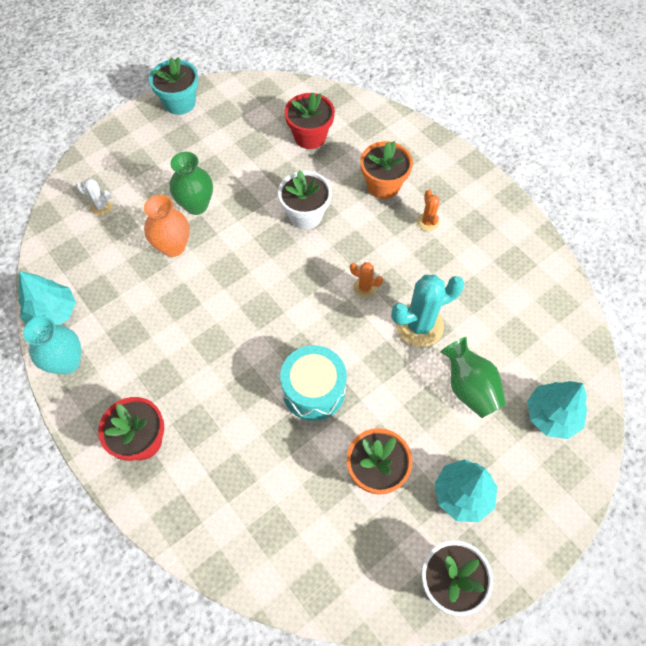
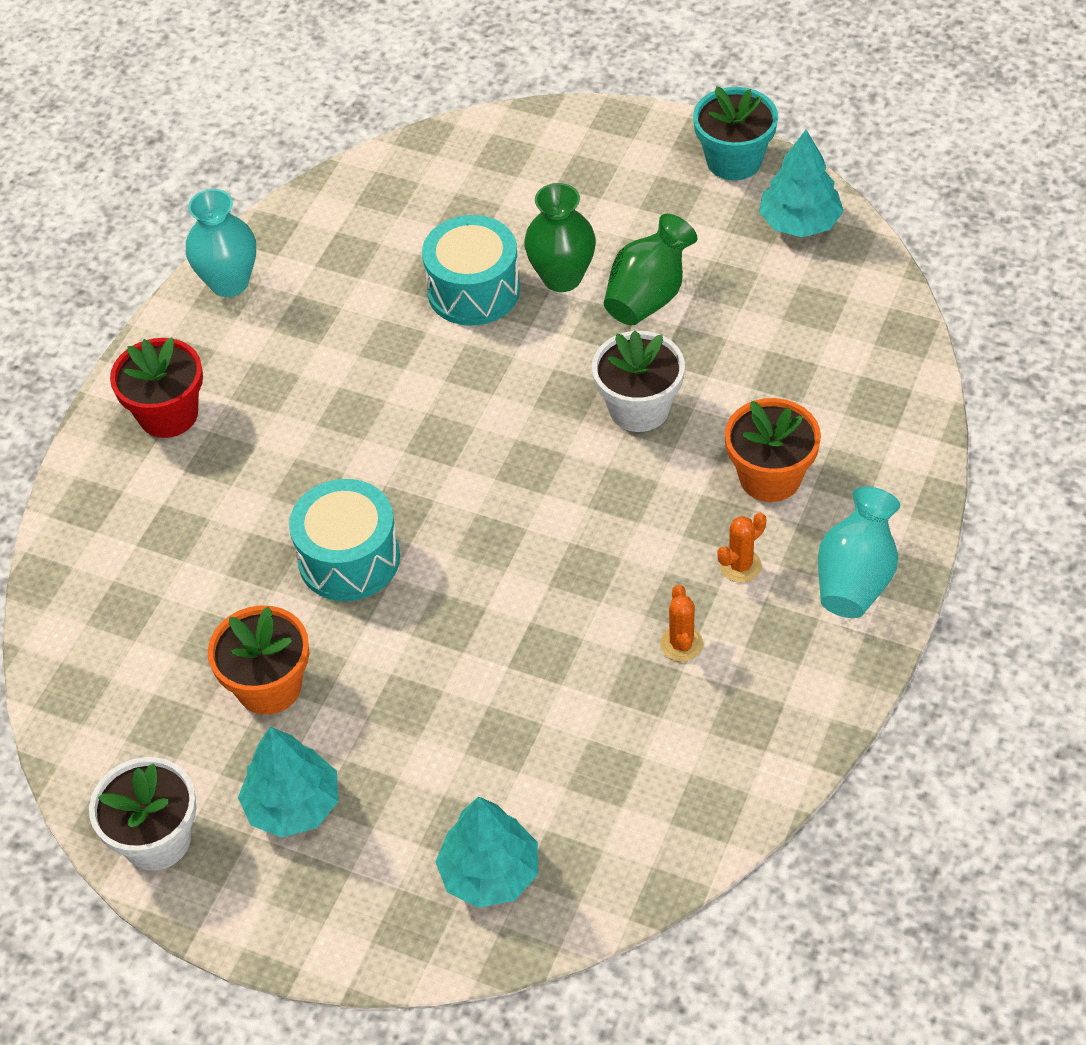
camera: 65 degrees right, 10 degrees down
(53, 313) = (289, 229): turquoise tree -> turquoise tree (799, 223)
(101, 206) = (484, 181): white cactus -> none
(173, 247) = (474, 290): orange vase -> turquoise drum
(310, 136) = (795, 341): red flower pot -> none
(364, 287) = (558, 540): orange cactus -> orange cactus (681, 644)
(419, 325) = (538, 637): turquoise cactus -> none
(461, 183) = (855, 577): none -> turquoise vase
(469, 387) = (471, 745): green vase -> green vase (648, 296)

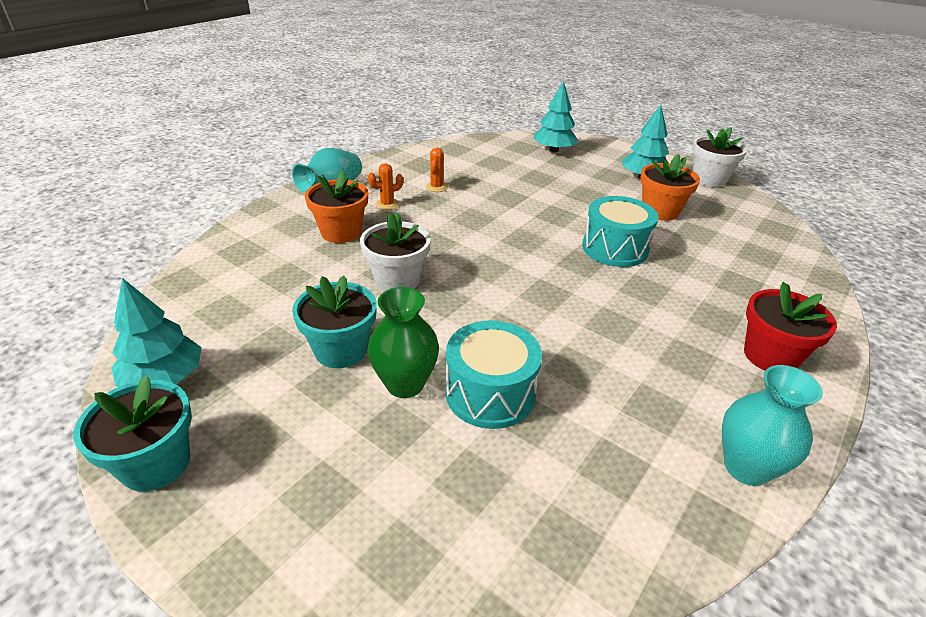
camera: 170 degrees left, 15 degrees down
(648, 296) = (341, 350): green vase -> turquoise flower pot

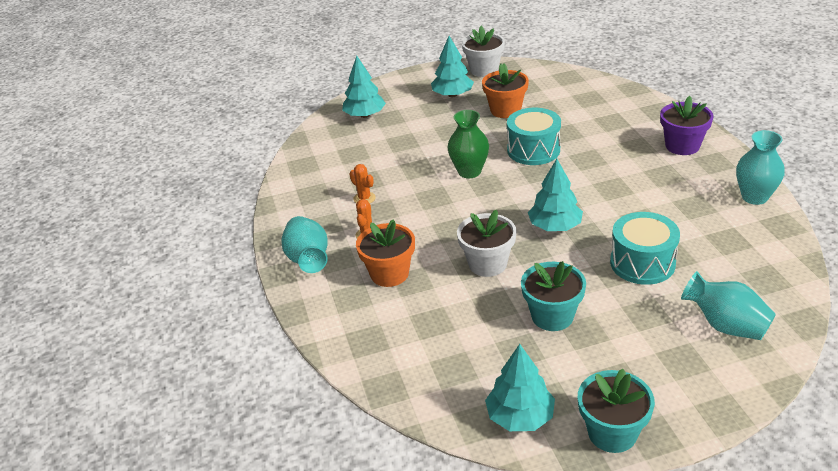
camera: 50 degrees left, 0 degrees up
(405, 384) = (609, 296): green vase -> green vase (469, 172)
(419, 520) = (725, 325): none -> turquoise vase
(497, 303) = (555, 226): none -> turquoise tree
(770, 356) = (682, 146): red flower pot -> purple flower pot

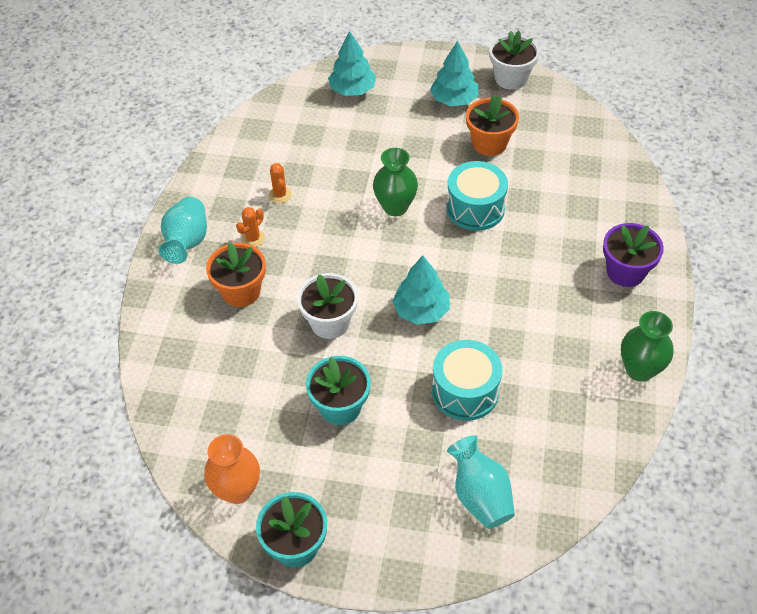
camera: 25 degrees right, 15 degrees up
(520, 416) = (237, 490): turquoise tree -> orange vase
(754, 197) = (639, 369): turquoise vase -> green vase

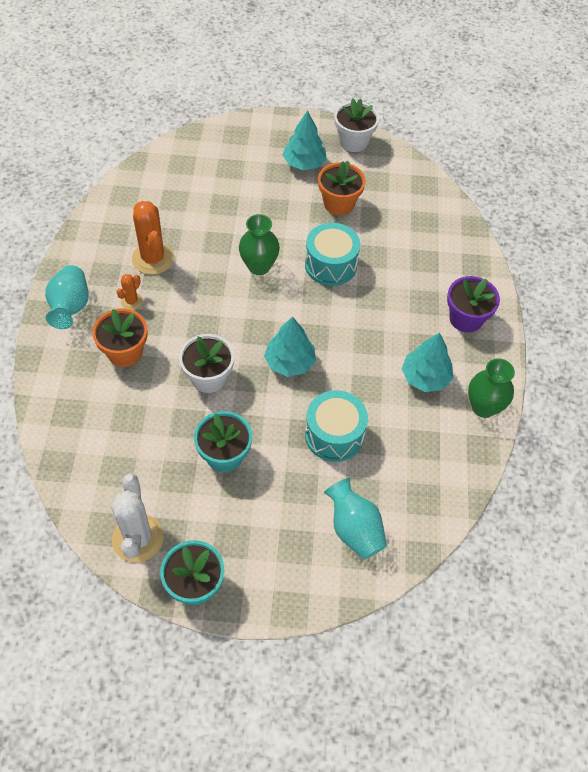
camera: 10 degrees left, 5 degrees up
(237, 490) = (138, 538): orange vase -> white cactus
(280, 195) = (153, 258): orange cactus -> orange cactus, size x1.99
(352, 90) = (211, 156): turquoise tree -> turquoise tree (425, 377)

